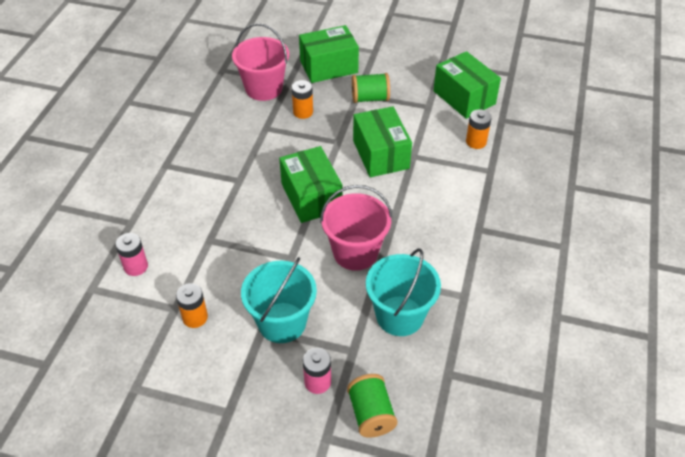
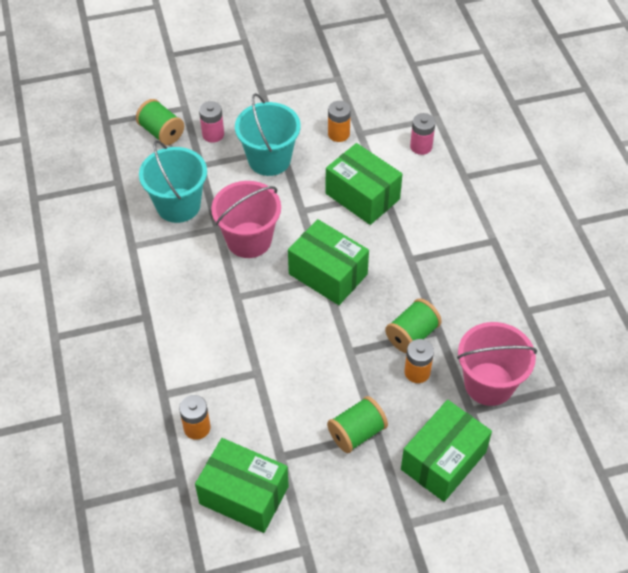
camera: 150 degrees right, 5 degrees up
(286, 133) = (412, 335): none -> green spool
(381, 154) = (293, 357): green box -> green box (362, 196)

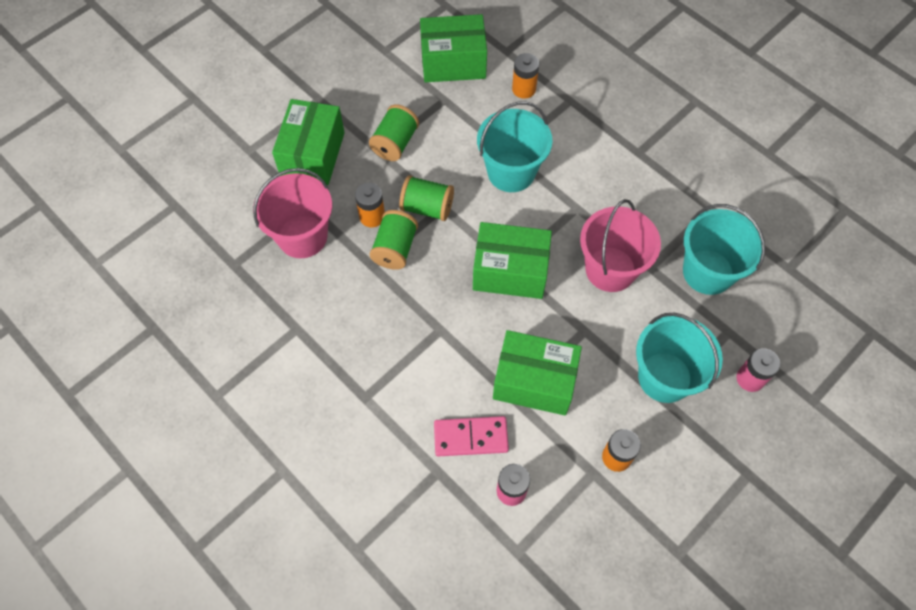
camera: 150 degrees right, 10 degrees up
(161, 132) = (804, 351): green spool -> green spool (427, 207)
(269, 352) = (511, 172): none -> turquoise bucket
(430, 184) = (470, 437): none -> pink domino

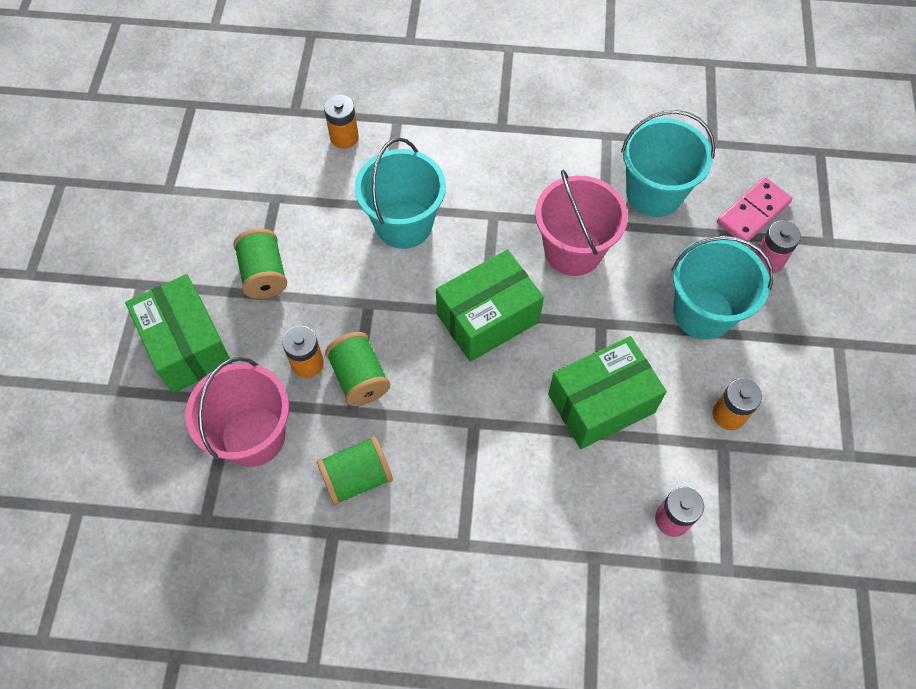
camera: 40 degrees left, 0 degrees up
(427, 207) = (354, 315): green spool -> green spool (357, 477)
(453, 62) = (251, 156): green box -> none
(470, 437) = (594, 501): pink domino -> pink domino (753, 213)

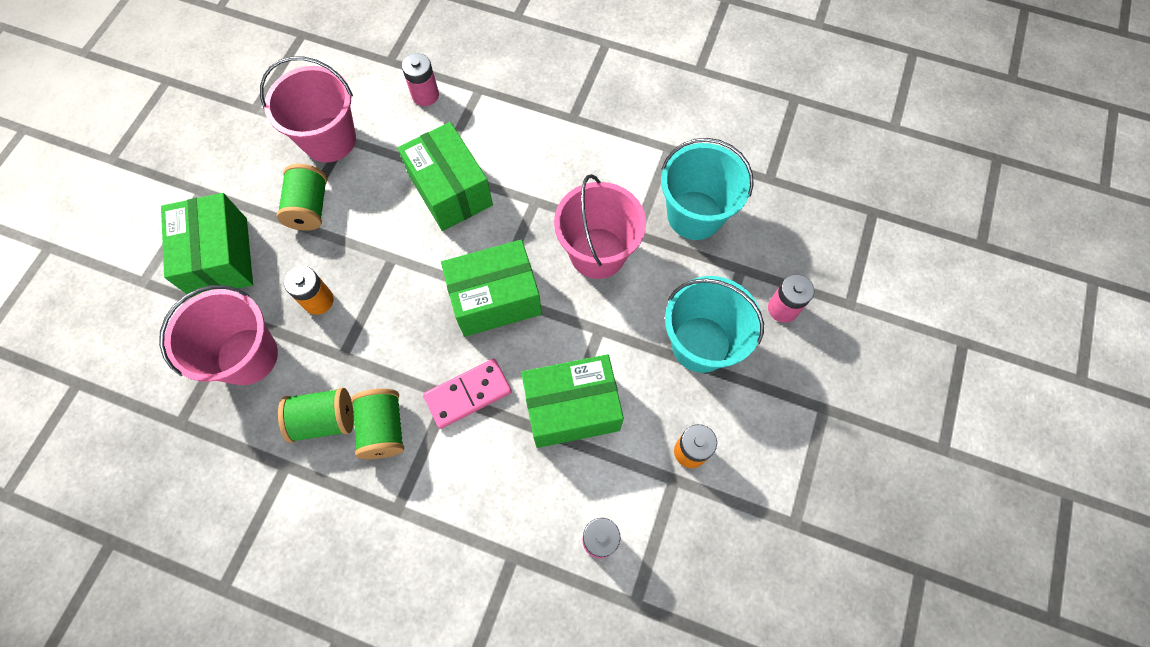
camera: 15 degrees right, 5 degrees up
(260, 203) = (329, 140): none -> pink bucket
(344, 137) = (425, 95): orange battery -> pink battery
(359, 378) = (359, 326): green spool -> green spool (383, 428)
(404, 224) = (450, 190): turquoise bucket -> green box
(753, 213) = (784, 257): pink domino -> pink domino (468, 394)

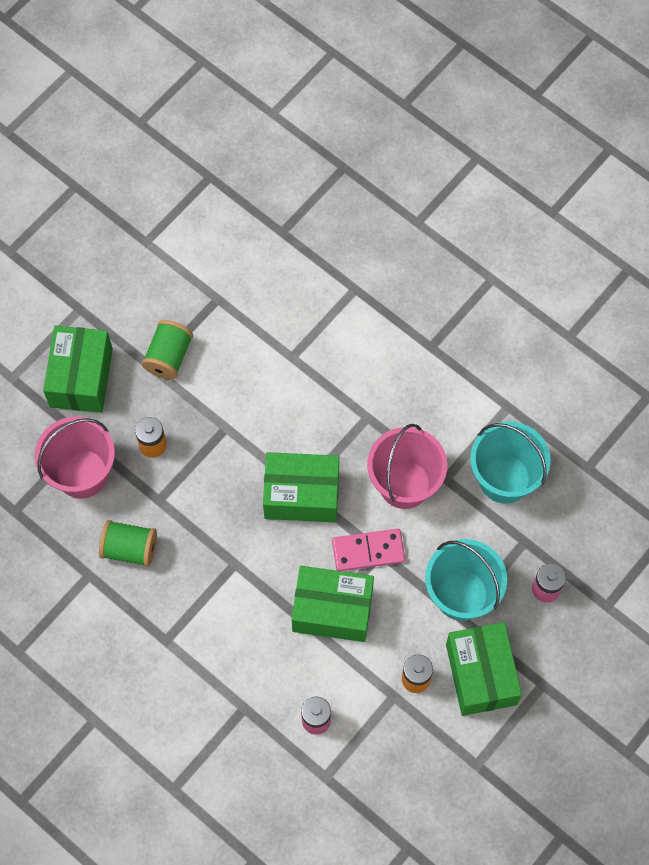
camera: 20 degrees right, 0 degrees up
(329, 140) = (204, 296): pink bucket -> none
(383, 428) = (174, 572): green spool -> none
(425, 95) = (304, 279): pink battery -> none
(450, 190) = (296, 381): green box -> green box (481, 674)
(468, 394) = (251, 568): pink domino -> pink domino (368, 551)

